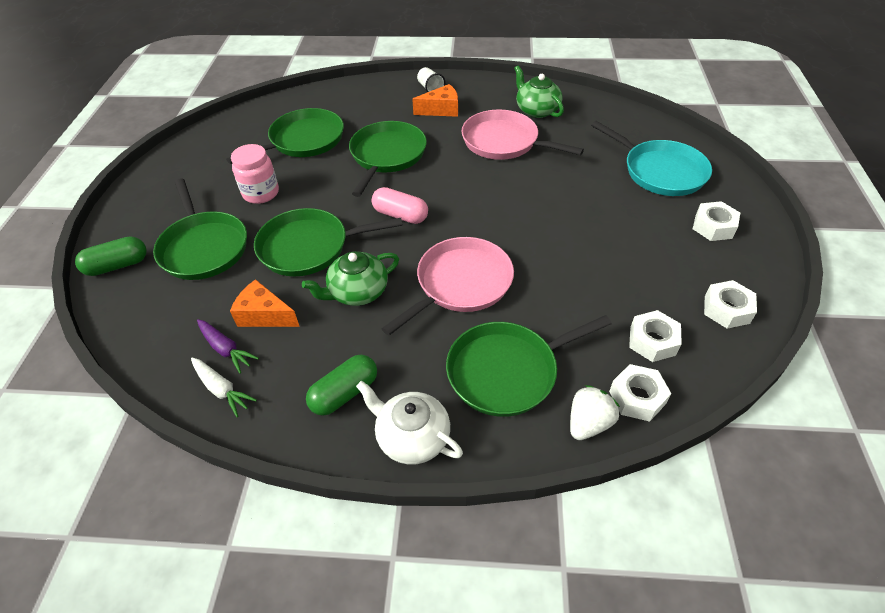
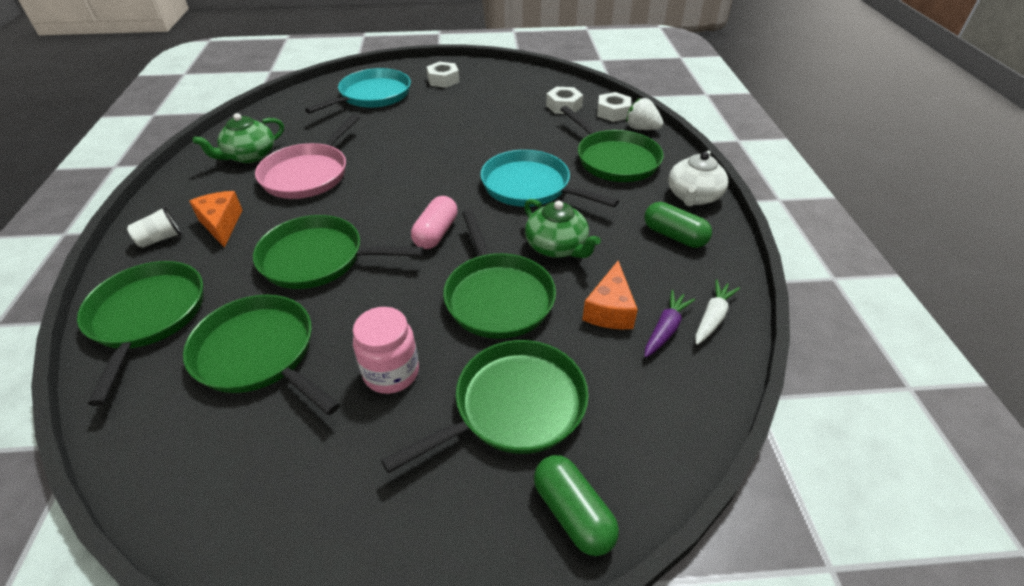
camera: 100 degrees left, 5 degrees down
(354, 97) = (147, 316): none -> green pan
(460, 283) = (529, 186): pink pan -> turquoise pan
(726, 309) = (527, 81): white nut -> none

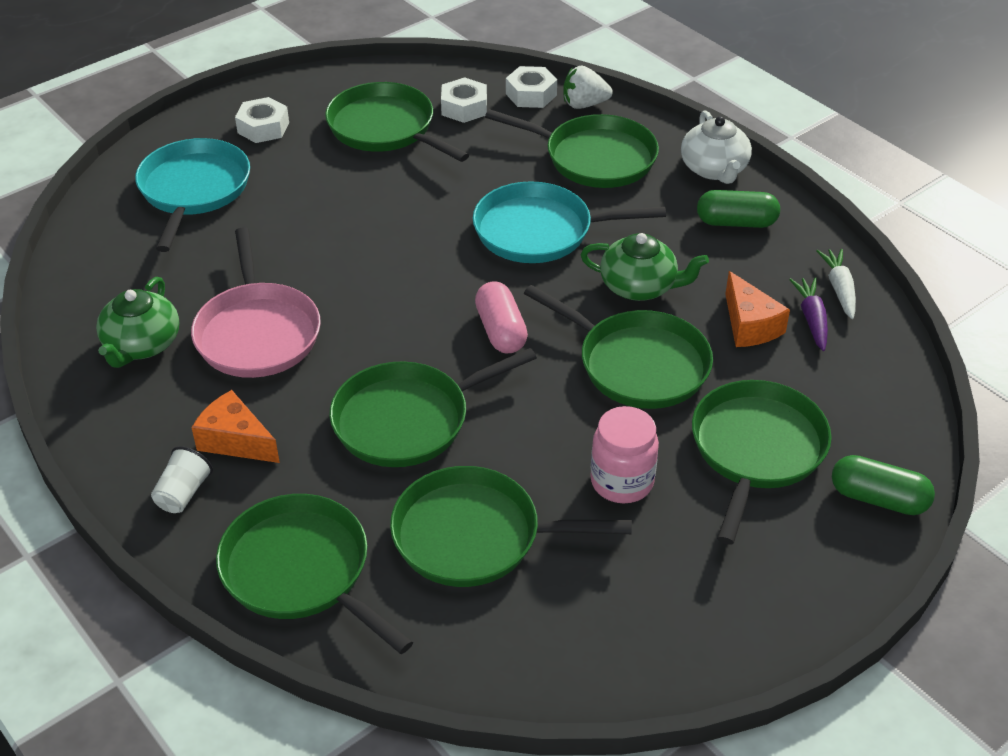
camera: 35 degrees left, 0 degrees up
(506, 101) = (385, 128): none -> green pan

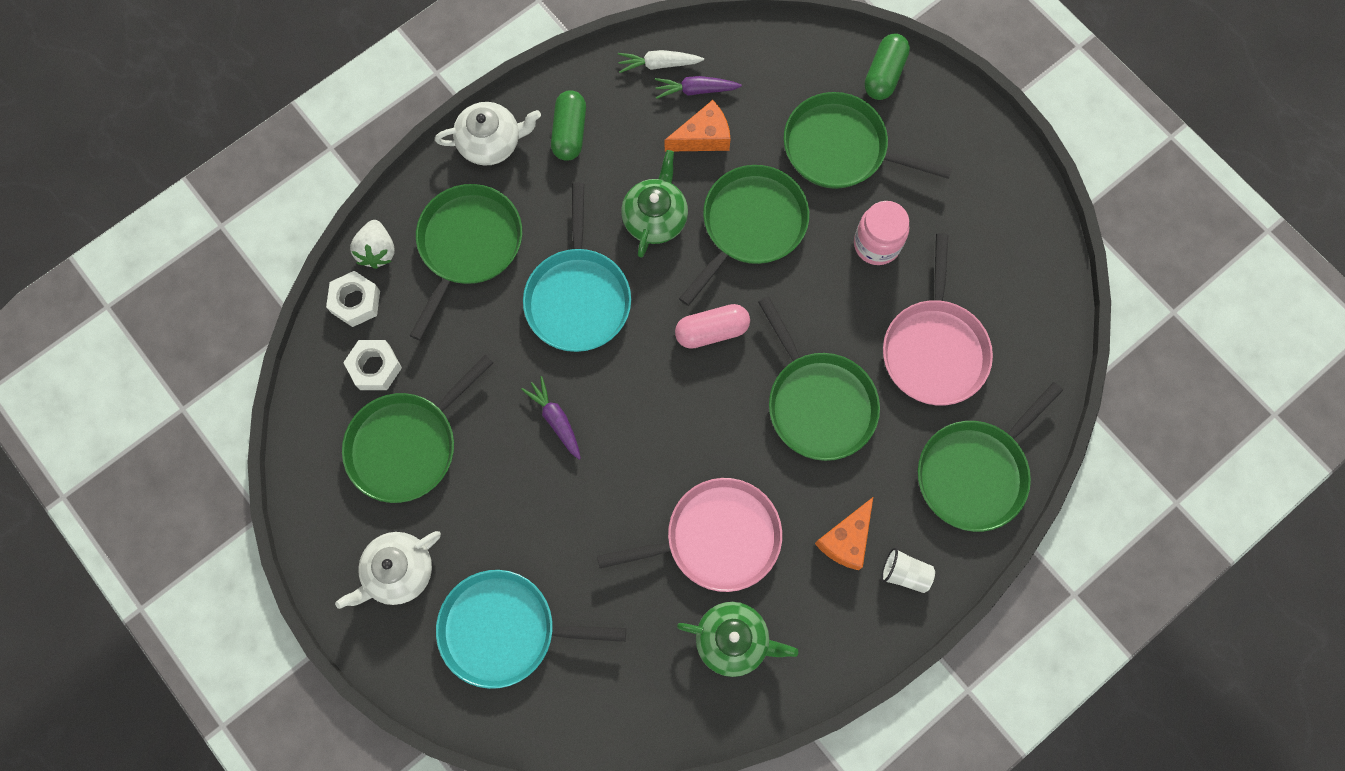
camera: 90 degrees left, 30 degrees up
(263, 127) = (398, 572): white nut -> white teapot
(403, 218) = (555, 419): none -> purple carrot
(474, 536) = (934, 349): green pan -> pink pan

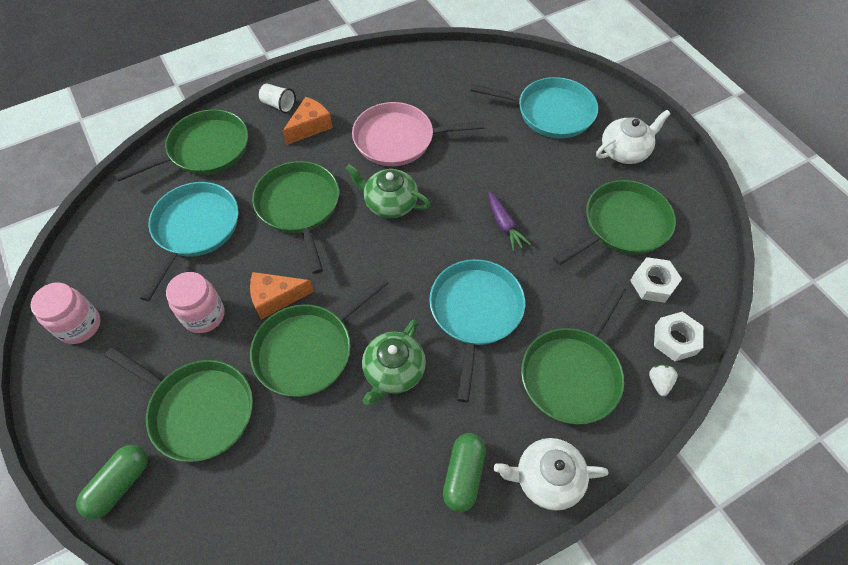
camera: 170 degrees left, 15 degrees down
(377, 251) = (659, 382): white strawberry -> white strawberry, size x0.65
(658, 64) = (354, 542): white carrot -> none
(695, 90) = (322, 502): purple carrot -> none
(703, 137) = (328, 445): orange cheese -> orange cheese (276, 298)
(712, 331) = (367, 269): pink capsule -> none
(733, 640) = (401, 88): green teapot -> green teapot (390, 203)
(934, 349) = (195, 229): pink pan -> turquoise pan
(1004, 211) = (80, 326): none -> pink jar

